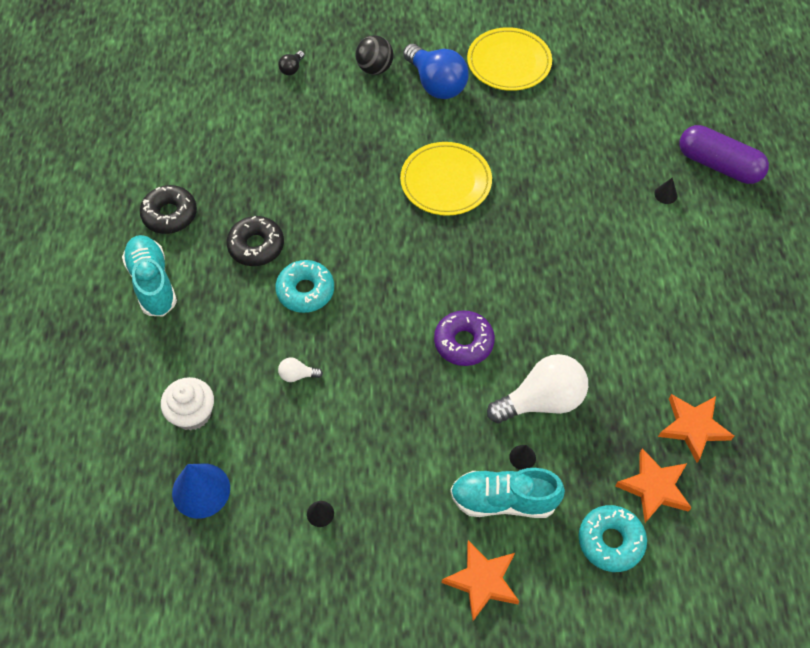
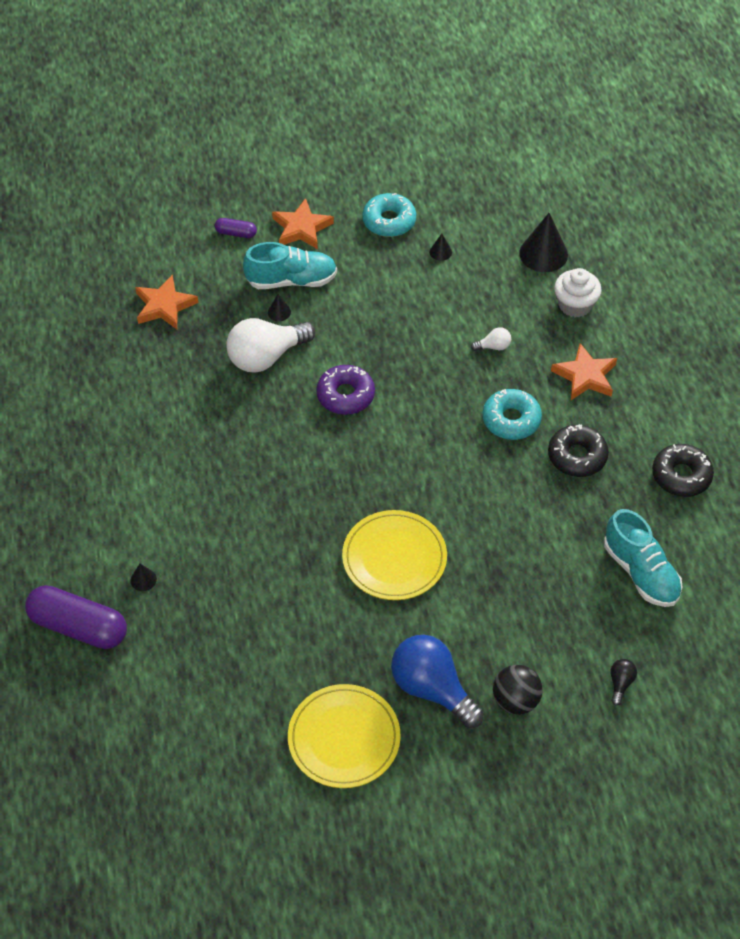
camera: 170 degrees right, 5 degrees down
(152, 283) = (664, 406): turquoise shoe -> turquoise shoe (640, 572)
(201, 490) = (543, 254): blue cone -> black cone
(566, 587) = (236, 233): none -> purple capsule
(610, 541) = (201, 265): turquoise donut -> turquoise donut (389, 221)
(693, 427) = (128, 355): orange star -> orange star (585, 376)

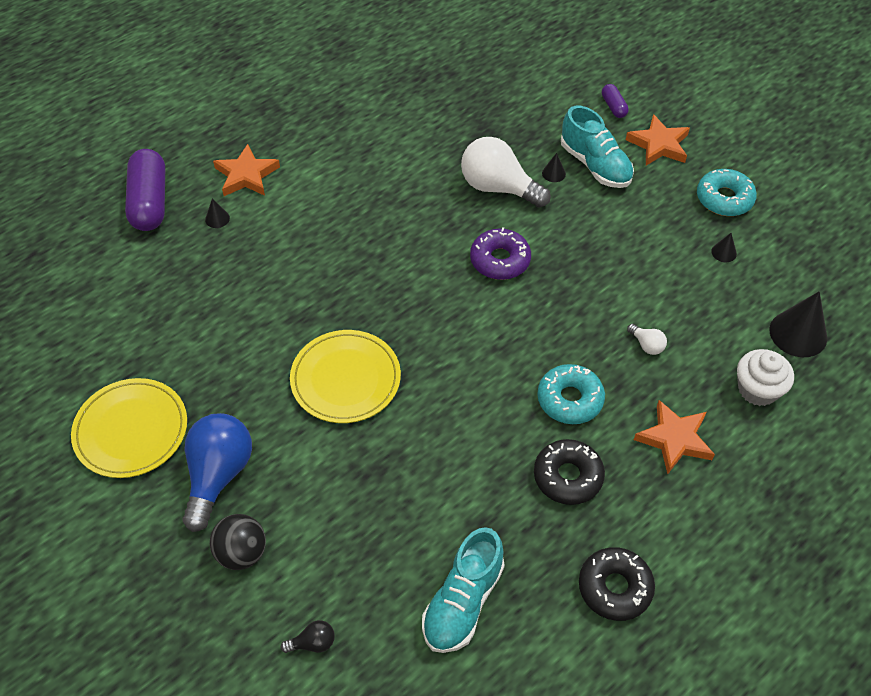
camera: 60 degrees right, 0 degrees up
(164, 306) = (499, 101): orange star -> orange star (246, 175)

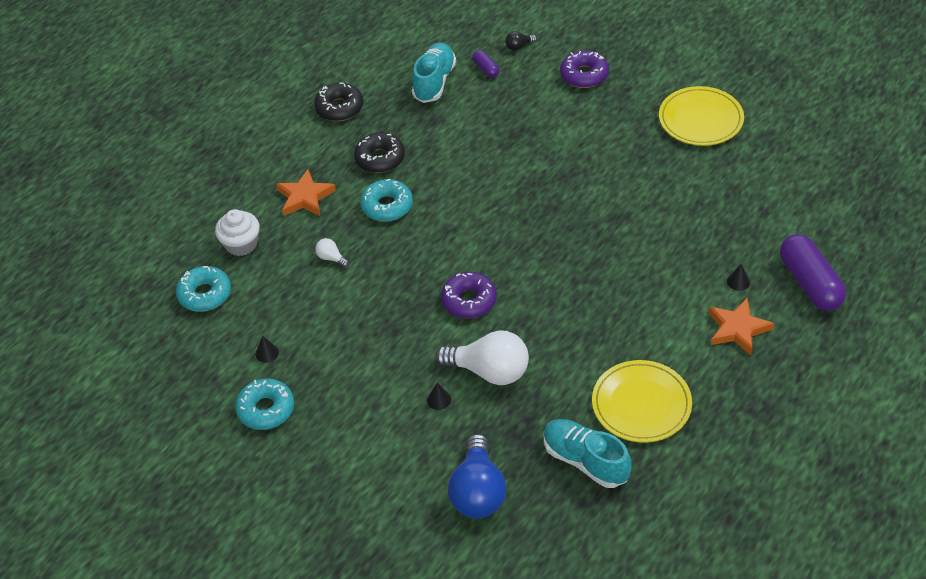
camera: 170 degrees right, 5 degrees down
(218, 475) = (623, 108): blue light bulb -> blue light bulb (478, 492)
(242, 553) = (584, 75): black ball -> purple donut
(345, 379) = (562, 183): yellow plate -> yellow plate (641, 404)
(595, 165) = (398, 419): turquoise shoe -> turquoise shoe (585, 461)
(613, 107) = (389, 499): purple capsule -> purple capsule (486, 69)
(659, 144) = (335, 459): orange star -> none
(798, 333) = (205, 294): black cone -> turquoise donut

